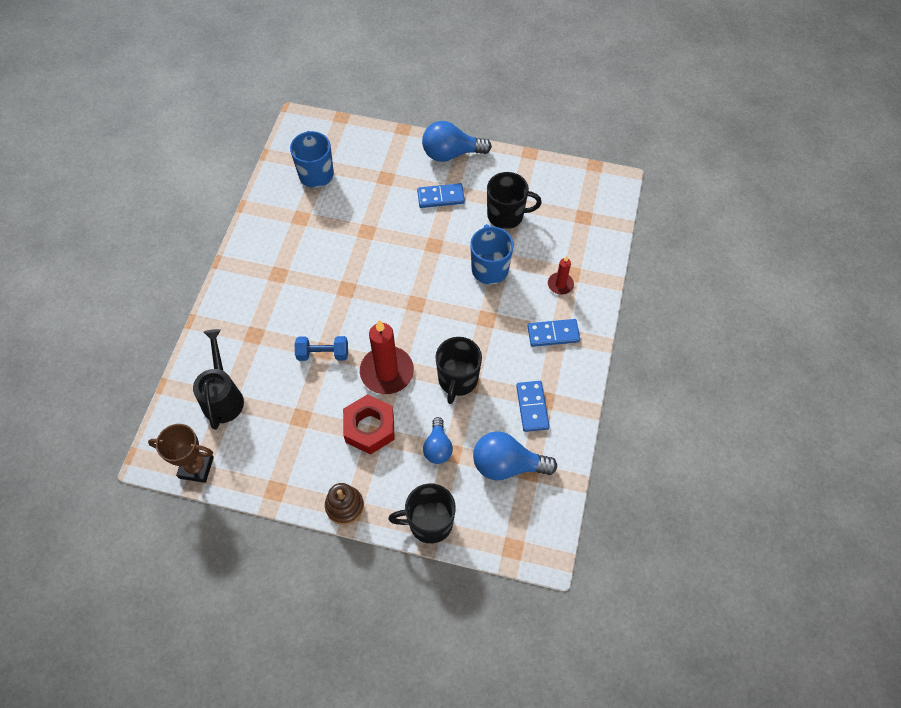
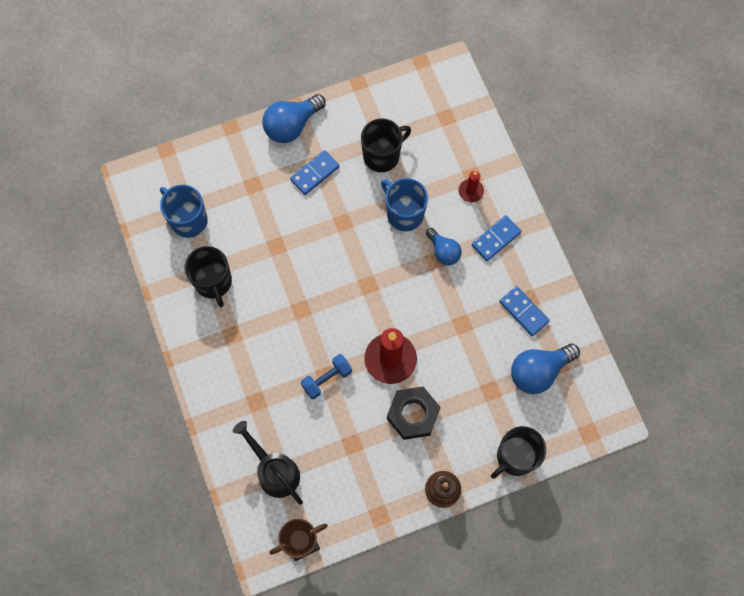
camera: 35 degrees left, 10 degrees up
(369, 428) = (413, 414): red nut -> black nut
(437, 447) = (477, 394): blue light bulb -> blue light bulb (443, 251)
(457, 380) = (450, 328): black mug -> black mug (213, 282)

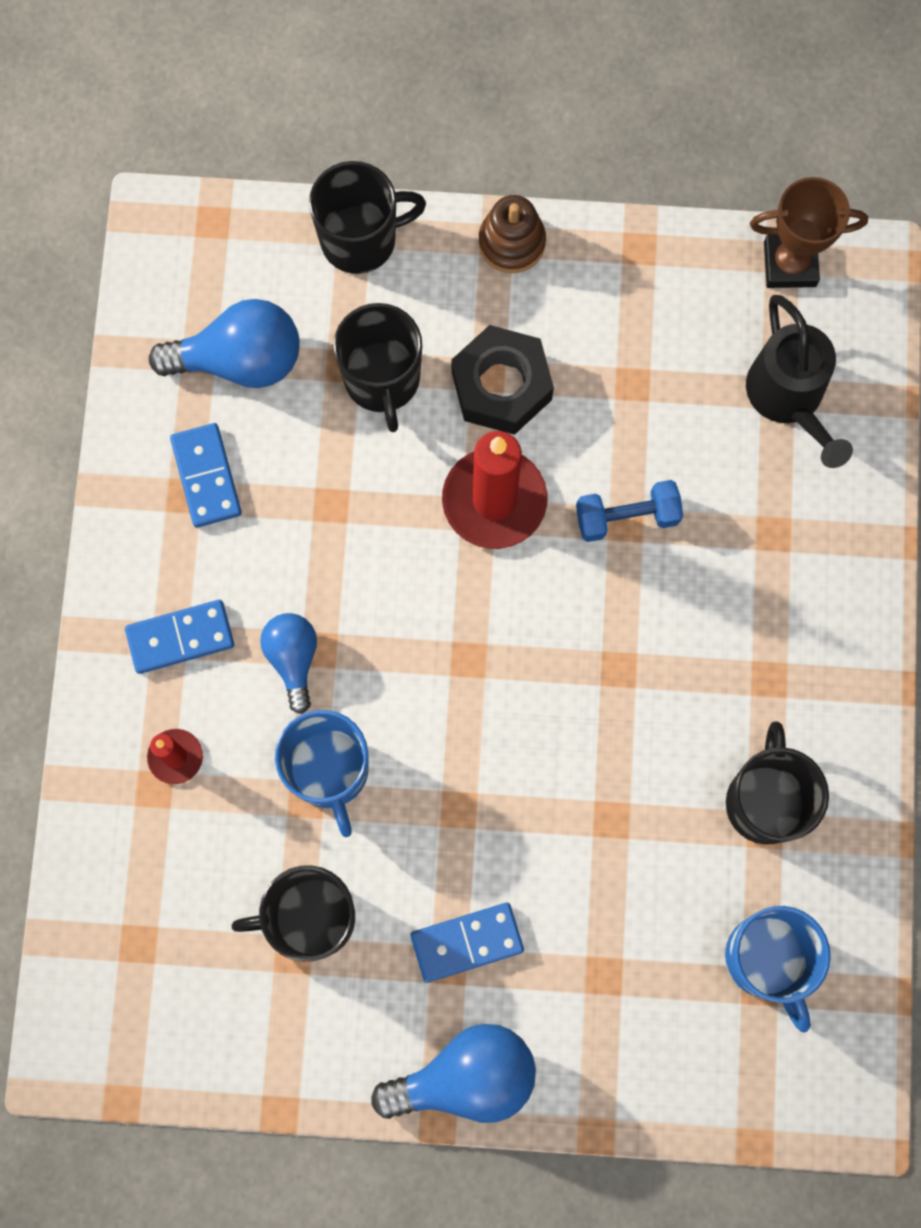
camera: 155 degrees left, 5 degrees up
(469, 392) = (382, 380): none -> black mug

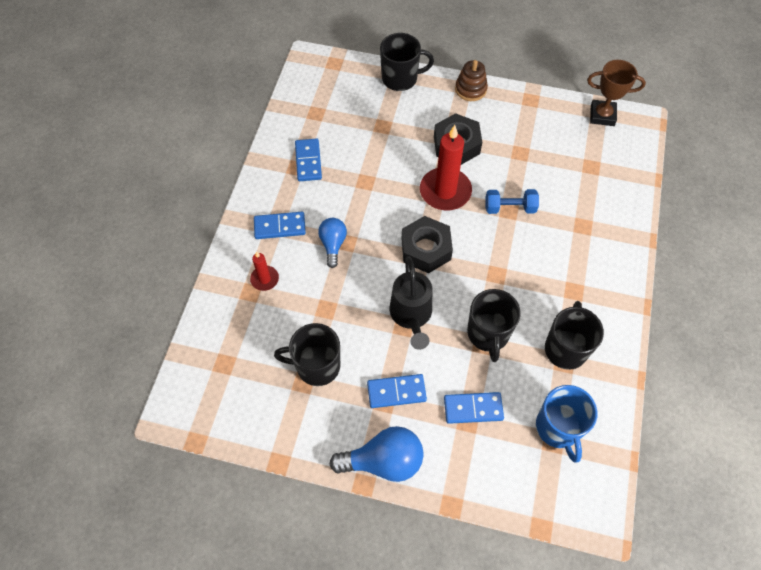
camera: 10 degrees right, 15 degrees down
(240, 360) = (335, 117): blue light bulb -> none
(329, 771) = (340, 298): blue mug -> none
(382, 380) = (400, 134): black mug -> black mug (488, 334)
(475, 638) = (426, 249): none -> black nut
(610, 949) = (473, 408): none -> blue domino
(789, 399) = (596, 170): black watering can -> black watering can (411, 316)

